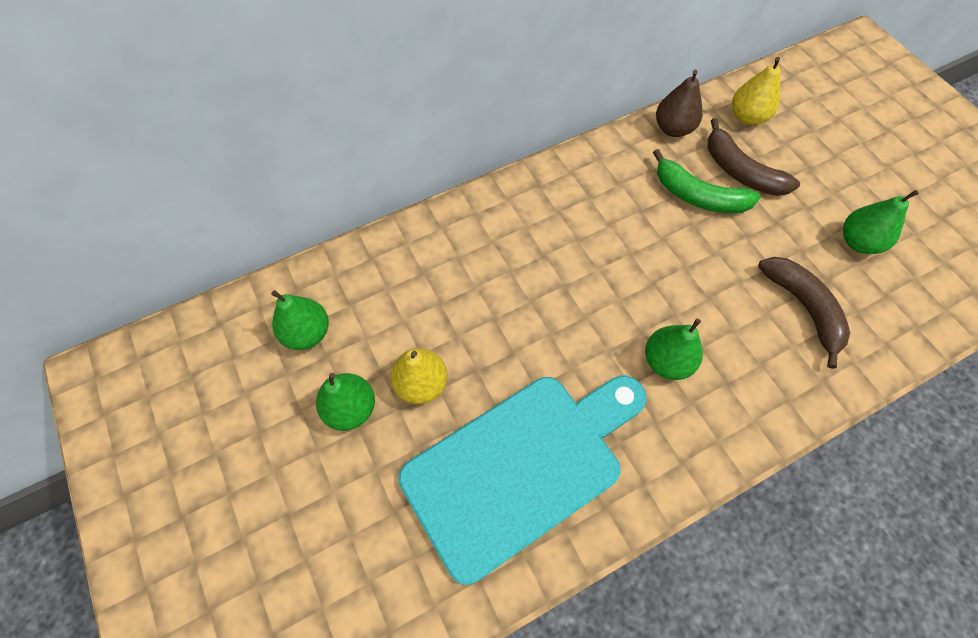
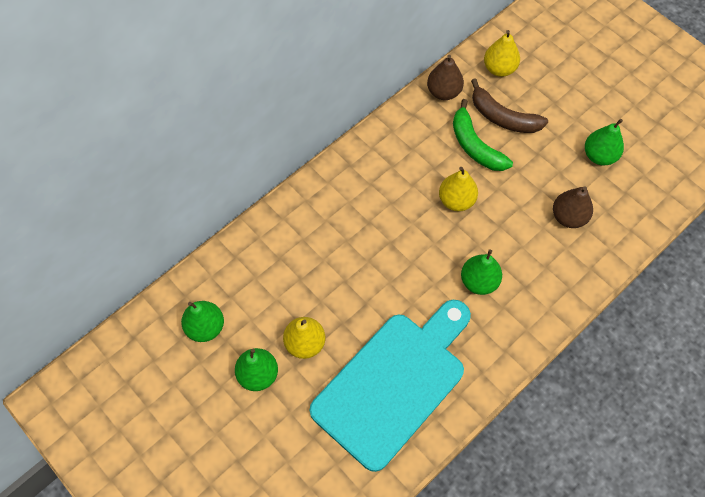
camera: 15 degrees left, 0 degrees up
(660, 254) = (456, 200): none -> yellow pear
(698, 196) = (475, 146): green banana -> green banana turned 45 degrees clockwise
(803, 307) = (568, 217): brown banana -> brown pear

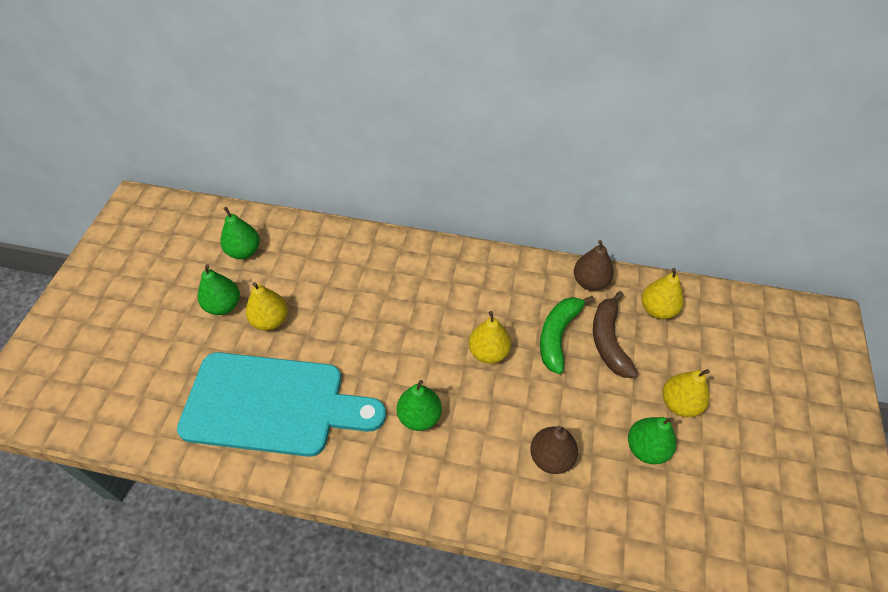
camera: 55 degrees right, 10 degrees down
(580, 112) = (679, 403): none -> yellow pear

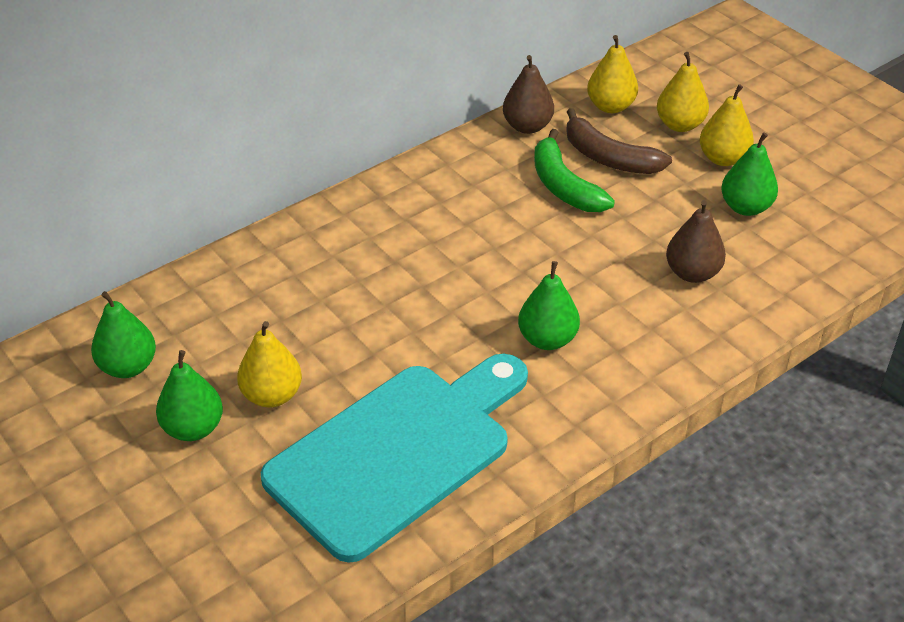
camera: 50 degrees left, 10 degrees down
(488, 352) = (527, 245): yellow pear -> yellow pear (680, 125)

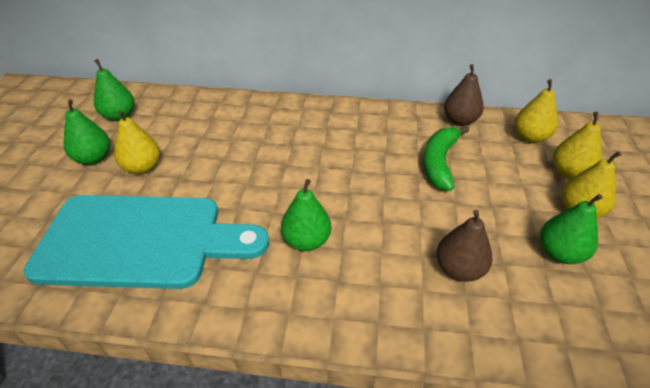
camera: 45 degrees right, 0 degrees up
(609, 158) = (491, 164): brown banana -> none

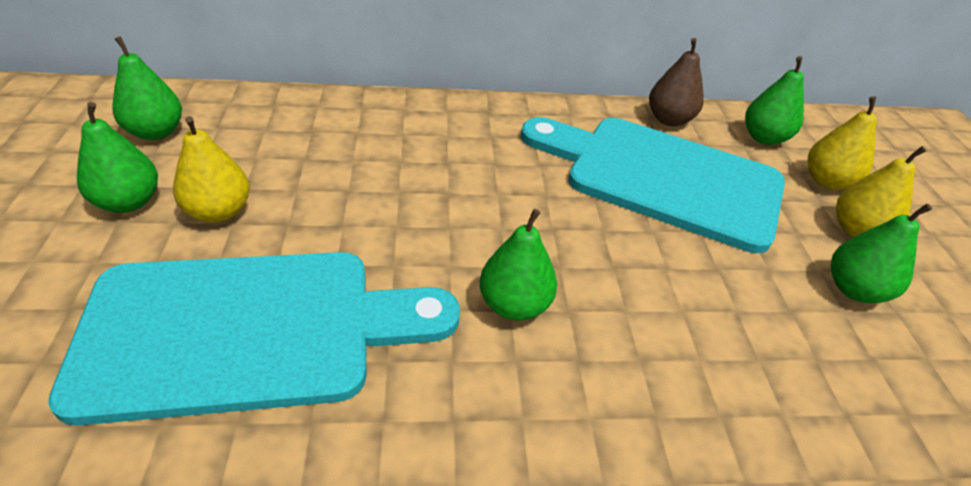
camera: 15 degrees left, 0 degrees up
(439, 162) = (662, 177): green banana -> turquoise cutting board
(459, 269) = (738, 325): brown pear -> none
(530, 137) = (763, 138): yellow pear -> green pear

